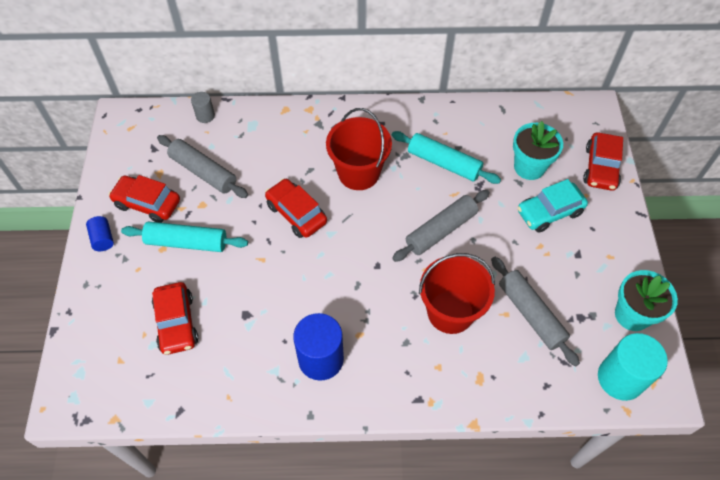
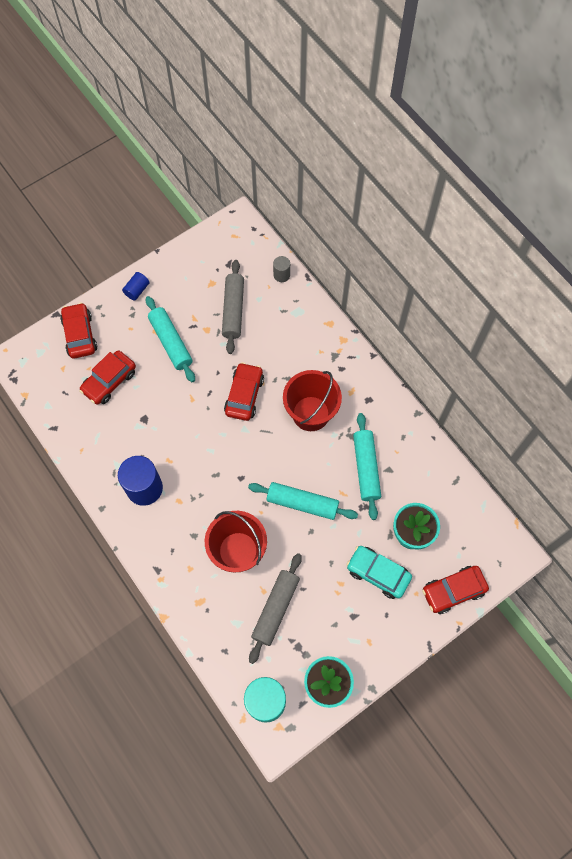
camera: 55 degrees right, 10 degrees up
(147, 203) = (182, 295): red car -> red car (80, 335)
(441, 230) = (302, 503): grey rolling pin -> turquoise rolling pin

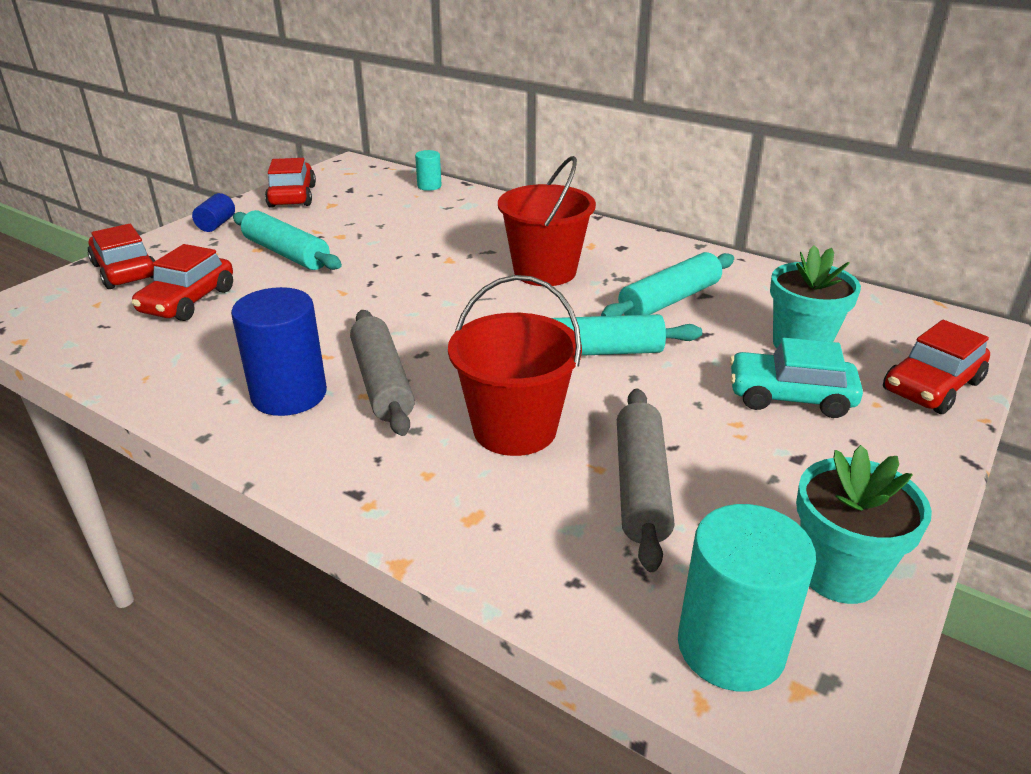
camera: 20 degrees left, 35 degrees down
(233, 310) = (374, 217): grey rolling pin -> grey rolling pin (382, 383)
(244, 395) = (429, 275): red car -> red car (292, 196)
(281, 275) = (429, 186): grey cylinder -> turquoise cylinder
(366, 468) = (669, 300): turquoise rolling pin -> turquoise rolling pin turned 75 degrees clockwise

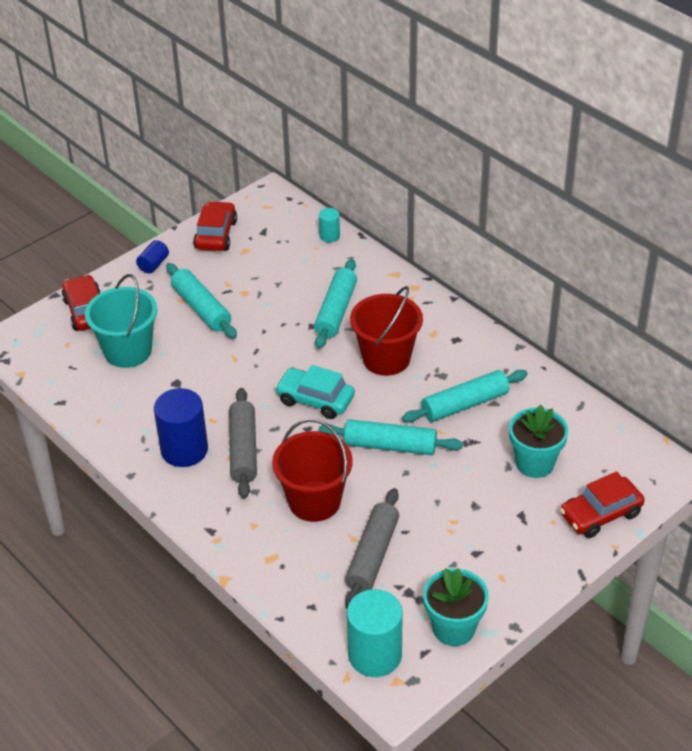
camera: 15 degrees right, 10 degrees up
(188, 301) = (128, 351): red car -> turquoise bucket
(461, 239) = (336, 311): none -> turquoise rolling pin
(790, 396) = (500, 506): turquoise car -> turquoise car (315, 400)

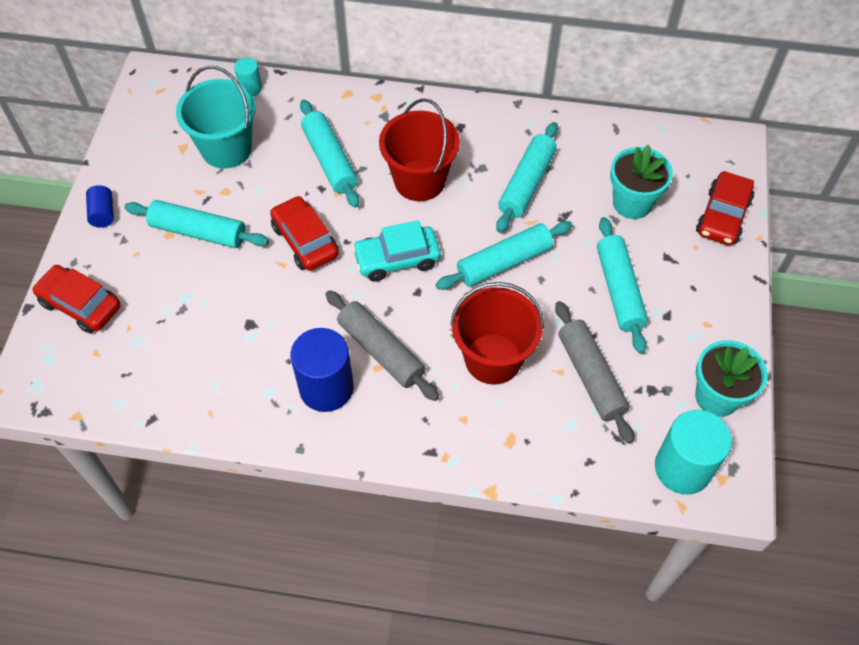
camera: 40 degrees left, 15 degrees up
(128, 351) = (168, 321): turquoise bucket -> turquoise bucket (226, 148)
(216, 234) = (137, 146): red car -> red car (305, 241)
(457, 514) = (619, 290): none -> turquoise rolling pin

